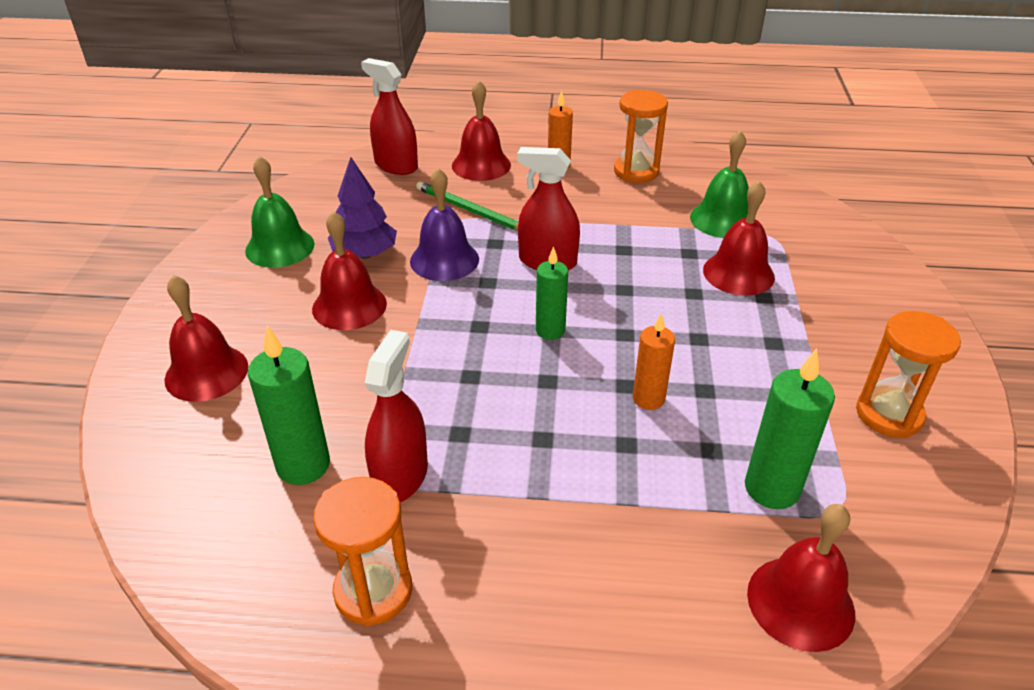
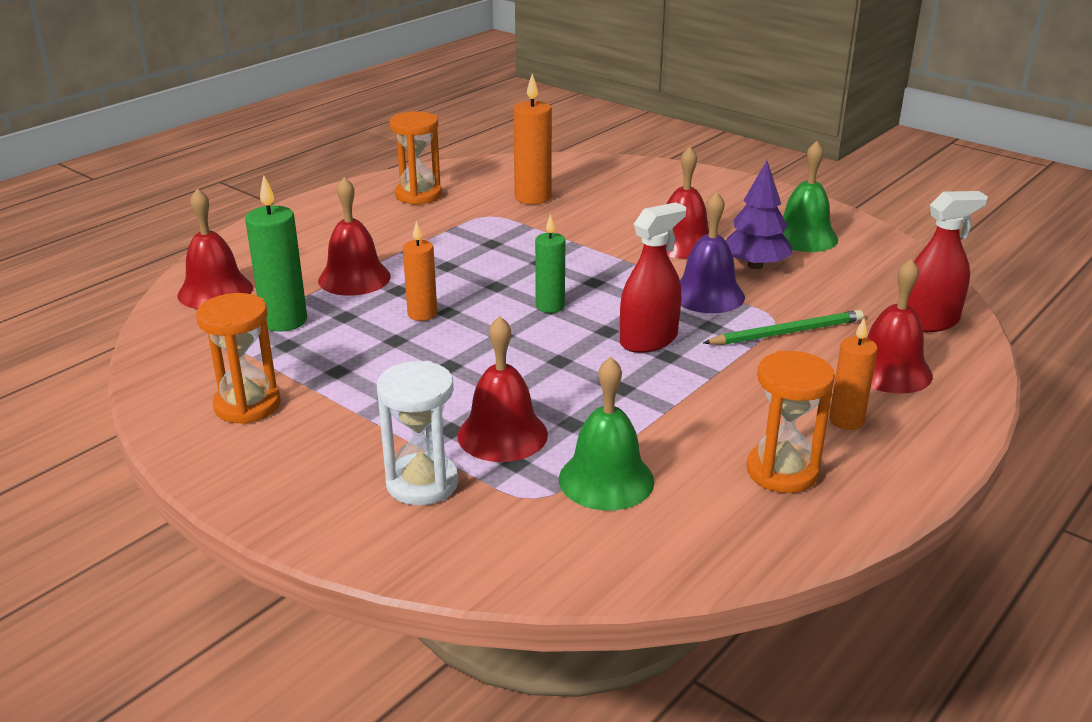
camera: 125 degrees right, 10 degrees down
(206, 372) = (659, 189): red bell -> red bell (354, 278)
(303, 465) = (533, 198): green candle -> orange candle
(400, 476) = (483, 218): red spray bottle -> none
(824, 280) = (422, 483): none -> white hourglass

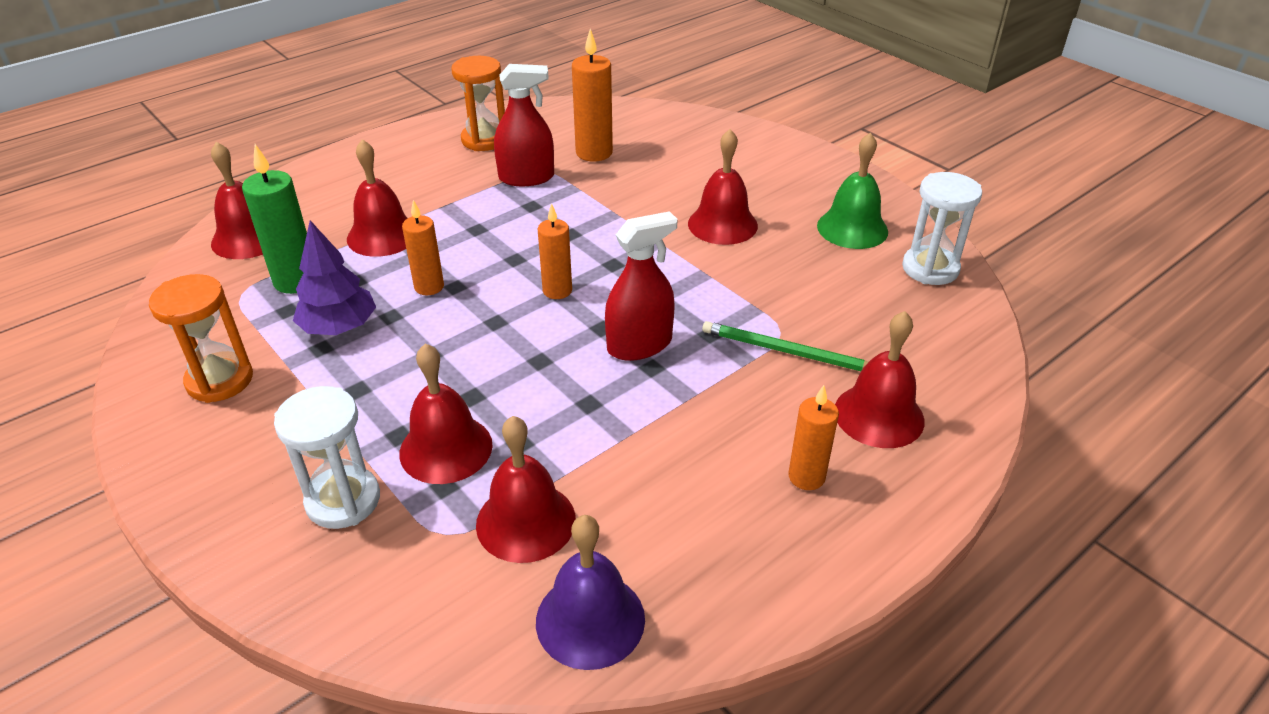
camera: 10 degrees right, 10 degrees up
(550, 306) = (557, 291): green candle -> orange candle
(606, 480) = (526, 521): green bell -> red bell
(707, 295) = (722, 293): purple bell -> purple bell (590, 619)
(755, 266) = (786, 260): purple tree -> purple tree (339, 327)
(782, 472) = (712, 537): orange hourglass -> none
(787, 332) = (787, 352): green pencil -> green pencil turned 150 degrees counterclockwise
(887, 261) = (930, 269): none -> white hourglass
(928, 322) = (945, 355): red spray bottle -> red spray bottle (526, 177)

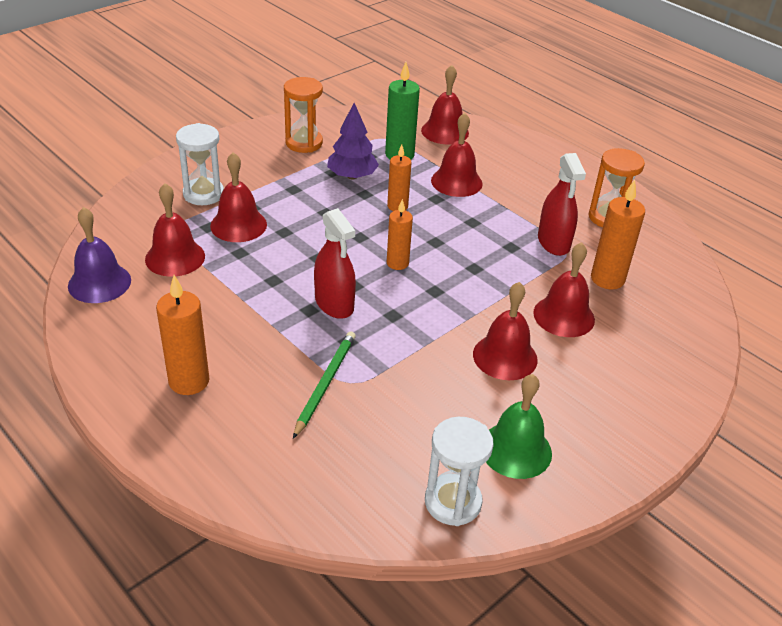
camera: 85 degrees right, 0 degrees up
(806, 477) = (189, 381): orange candle -> orange candle, size x1.52
(879, 415) = (247, 430): red bell -> red bell (564, 316)

